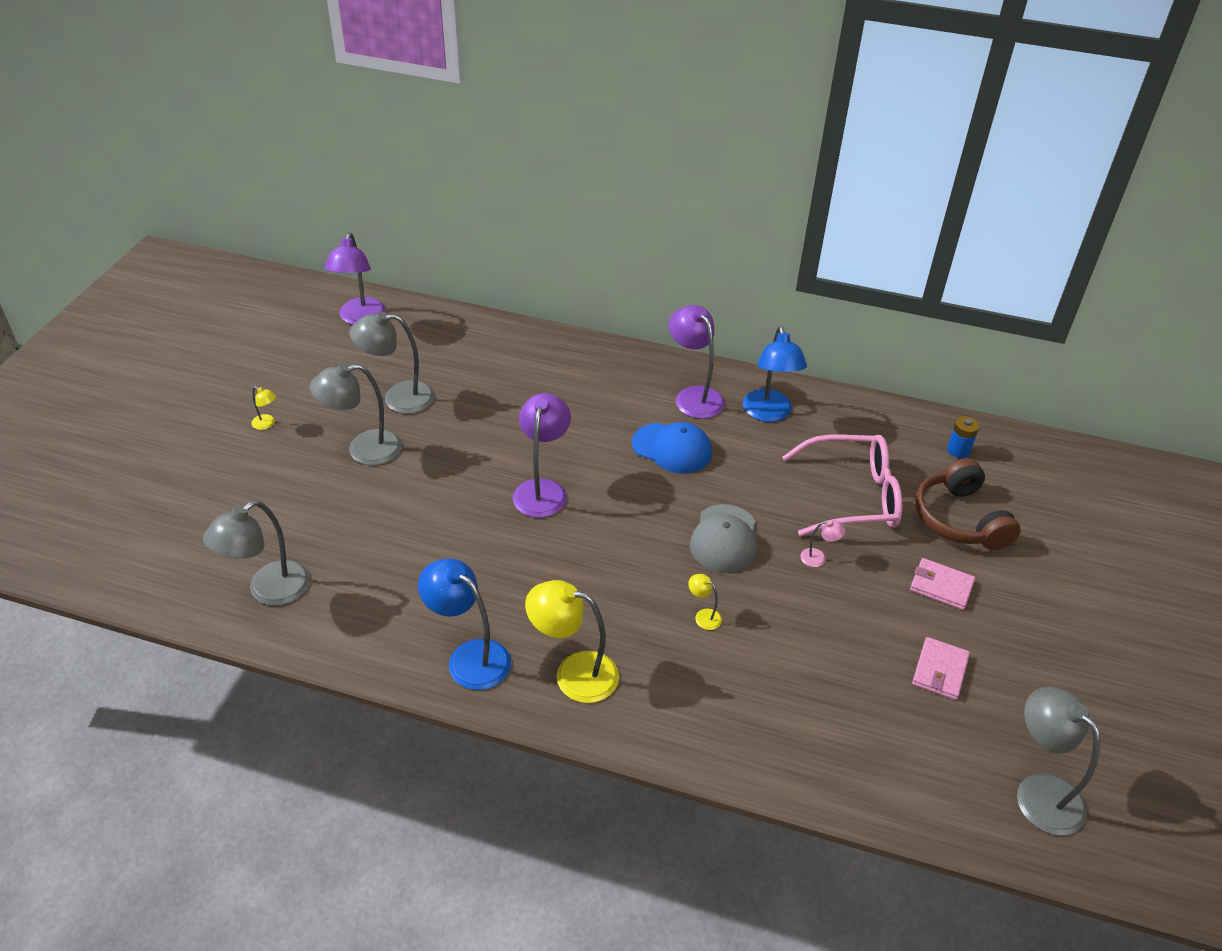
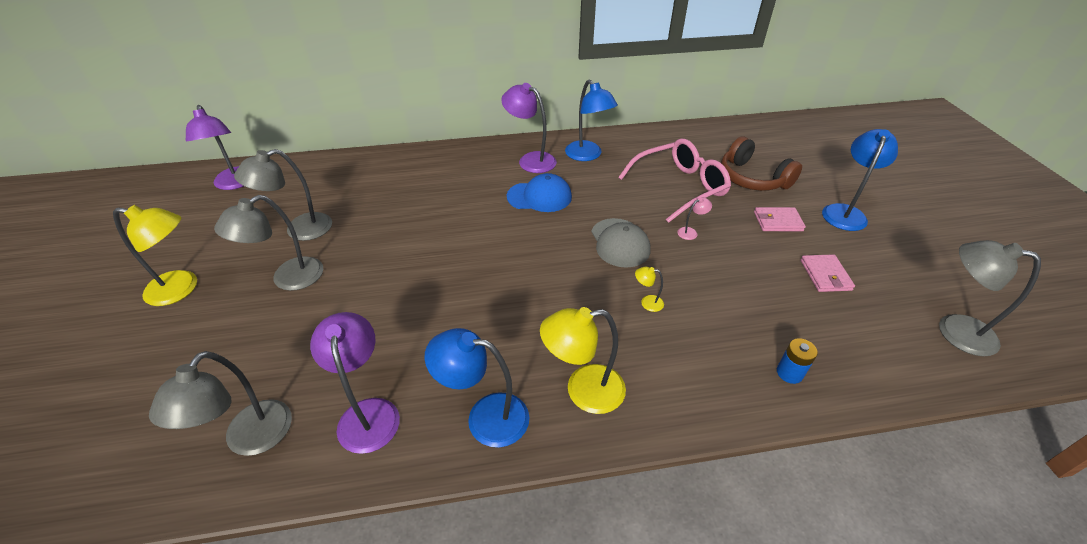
camera: 25 degrees left, 0 degrees up
(267, 424) = (181, 289): yellow lamp -> yellow lamp, size x2.22
(542, 489) = (462, 257): purple lamp -> purple lamp (368, 413)
(958, 450) = (717, 141): blue battery -> blue battery (789, 373)
(1045, 608) = (845, 212): none -> blue lamp

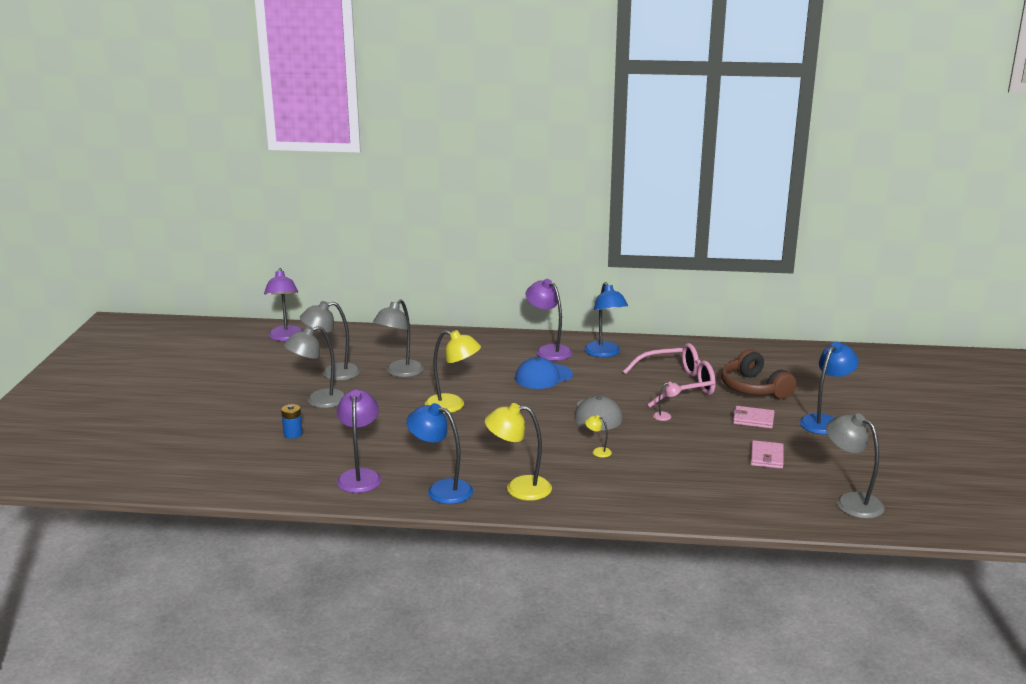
camera: 15 degrees right, 20 degrees down
(181, 289) = (239, 396): yellow lamp -> yellow lamp (452, 406)
(250, 440) = (279, 476): grey lamp -> grey lamp (400, 372)
(539, 197) = (543, 377): blue cap -> blue cap turned 135 degrees clockwise
(789, 373) = (686, 503): blue battery -> blue battery (293, 434)

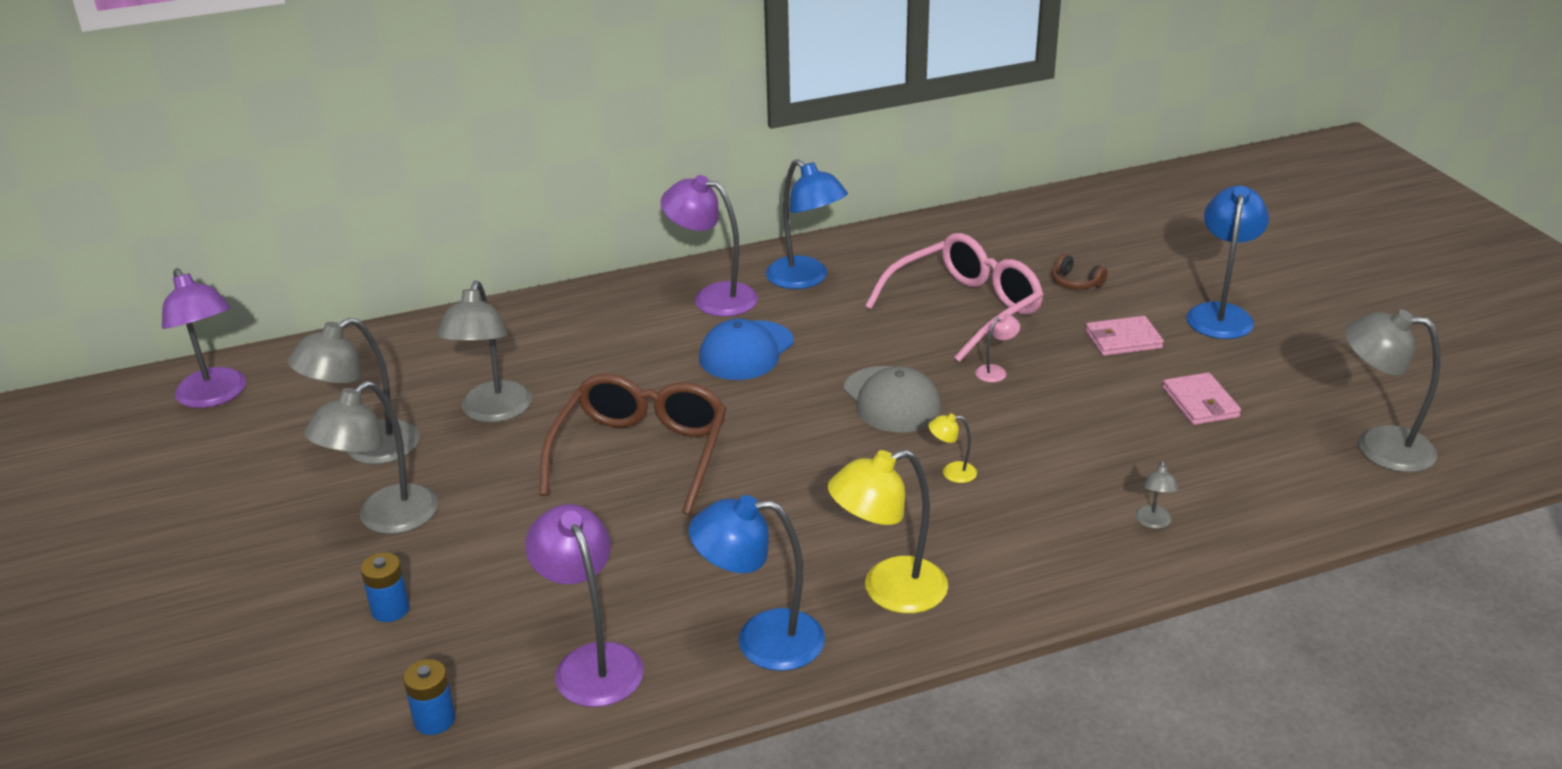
camera: 25 degrees left, 10 degrees up
(278, 477) = (434, 720): none -> blue battery
(452, 406) = (641, 454): yellow lamp -> brown glasses
(682, 499) = (1153, 522): none -> grey lamp
(754, 388) = (1075, 282): brown headphones -> brown headphones, size x0.45

